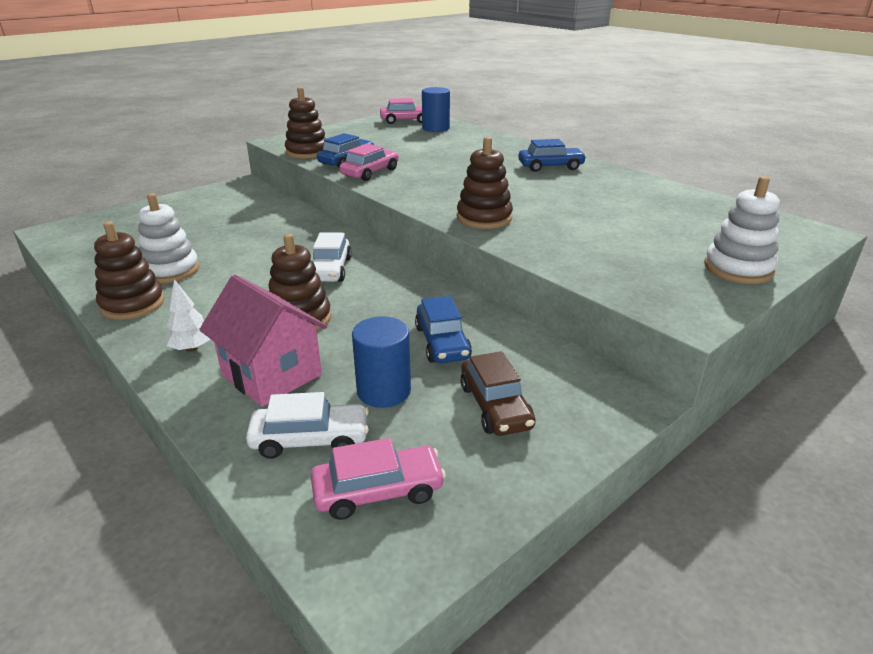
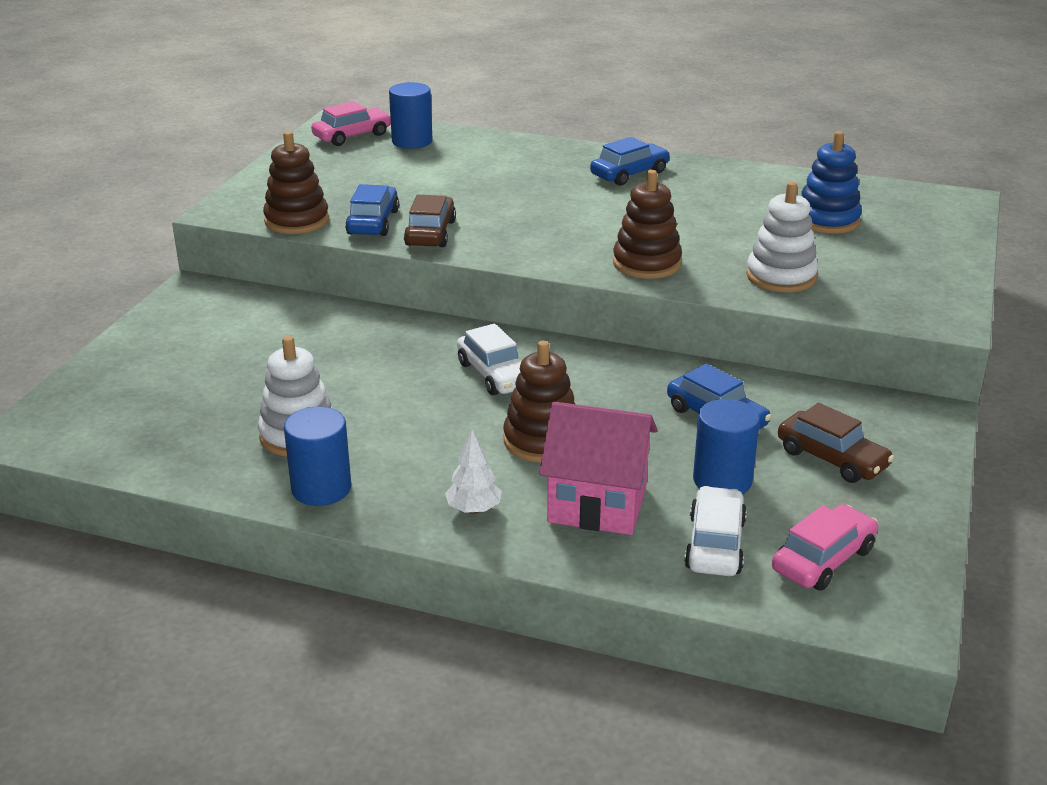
camera: 30 degrees left, 0 degrees up
(132, 304) = (321, 488): brown stacking toy -> blue cylinder
(310, 439) = (715, 544): white car -> white car turned 45 degrees counterclockwise
(370, 172) = (430, 233): pink car -> brown car
(669, 222) = (827, 220): none -> blue stacking toy
(738, 269) = (935, 259): white stacking toy -> white stacking toy (781, 276)

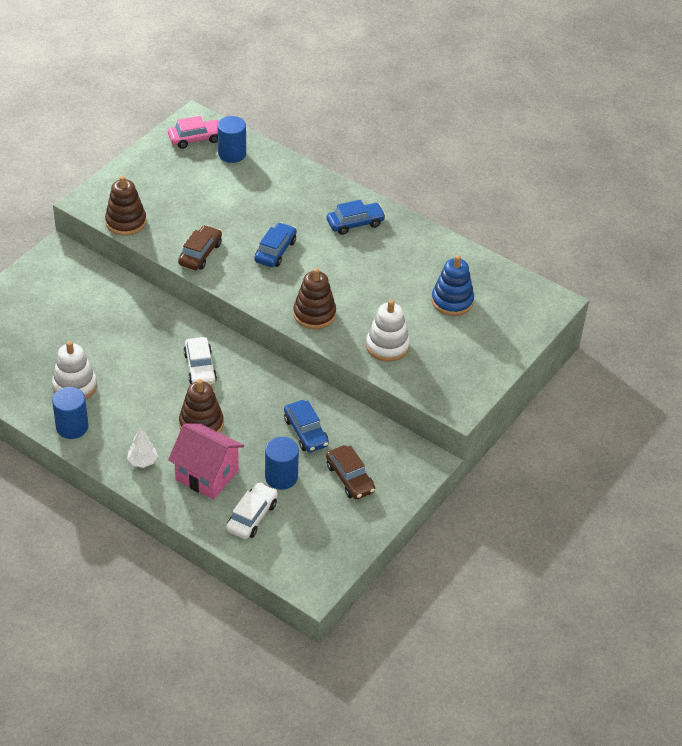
camera: 15 degrees right, 15 degrees up
(373, 222) = (170, 235): blue car -> blue car (275, 251)
(823, 560) = (300, 541): pink car -> none

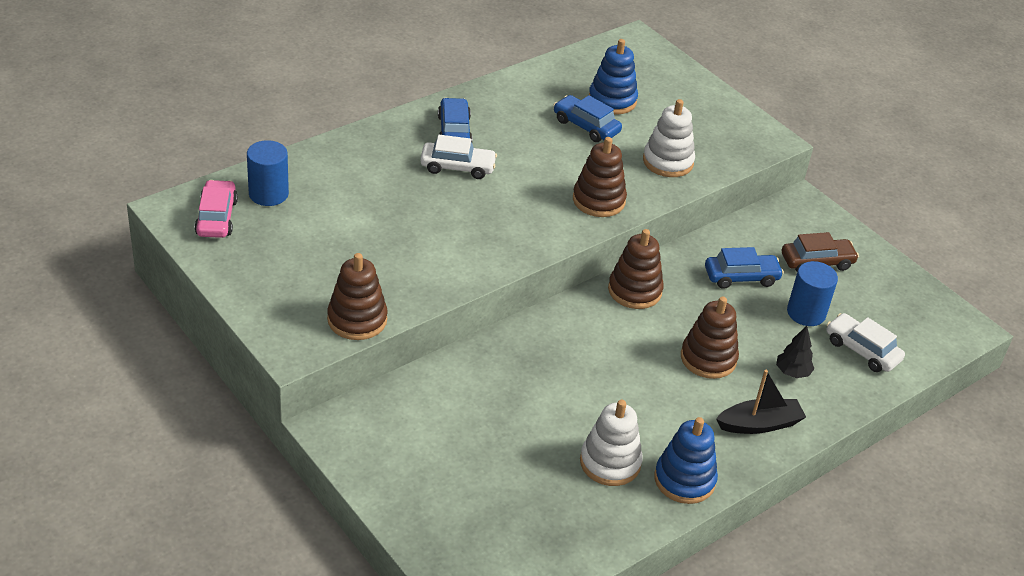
camera: 75 degrees left, 5 degrees down
(72, 427) = (684, 480): blue cylinder -> blue stacking toy
(142, 461) = (759, 424): white tree -> black boat
(200, 254) = (453, 266): brown car -> none
(200, 368) = (612, 338): white car -> white car (457, 167)
(207, 475) = (792, 372): pink house -> black tree
(258, 372) = (634, 291): none -> brown stacking toy
(275, 251) = (476, 203): blue car -> blue car (586, 126)

